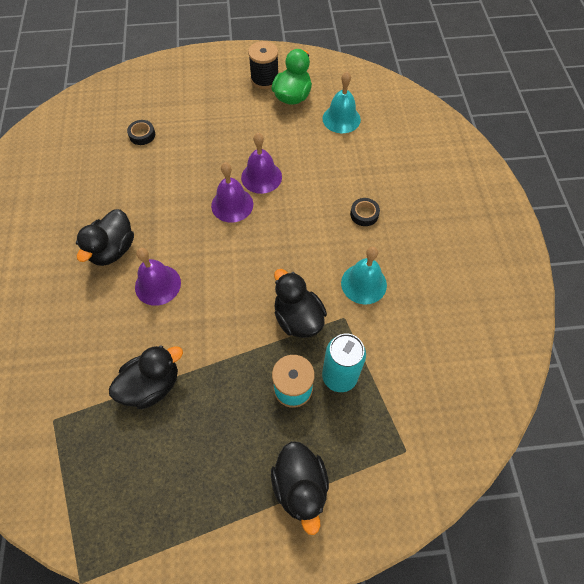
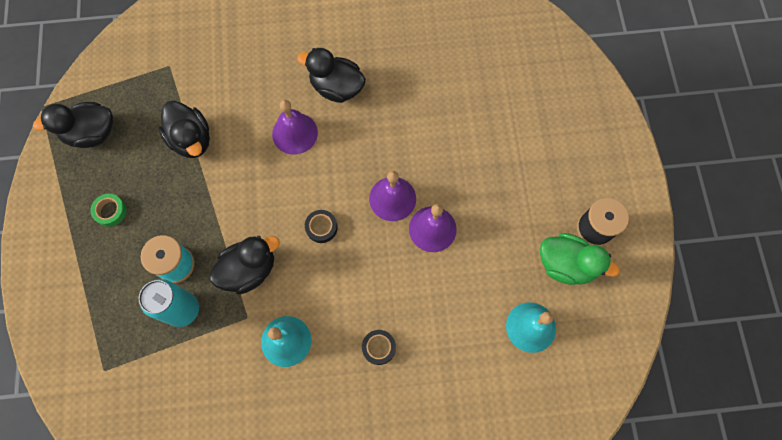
camera: 90 degrees right, 10 degrees up
(142, 135) = (490, 96): black tape -> black tape (321, 227)
(230, 467) = (110, 211): none -> green tape
(300, 486) = (86, 271): black duck -> black duck (92, 133)

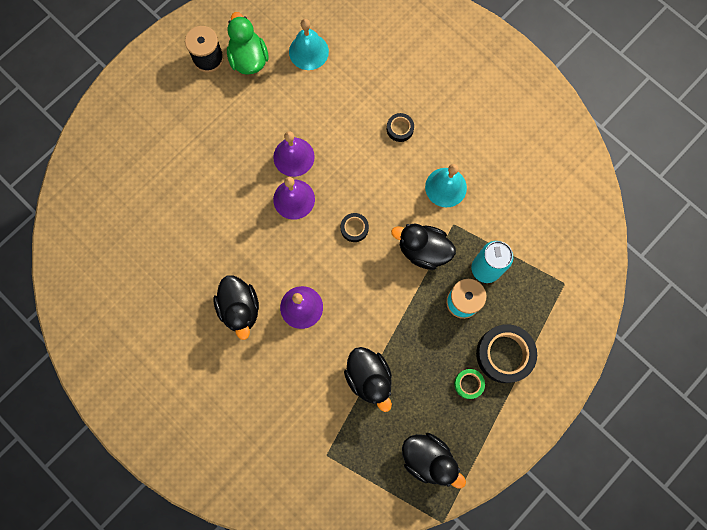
camera: 130 degrees left, 5 degrees up
(102, 261) = (504, 354): none -> black tape
(191, 139) = (369, 378): black duck -> black duck turned 135 degrees clockwise

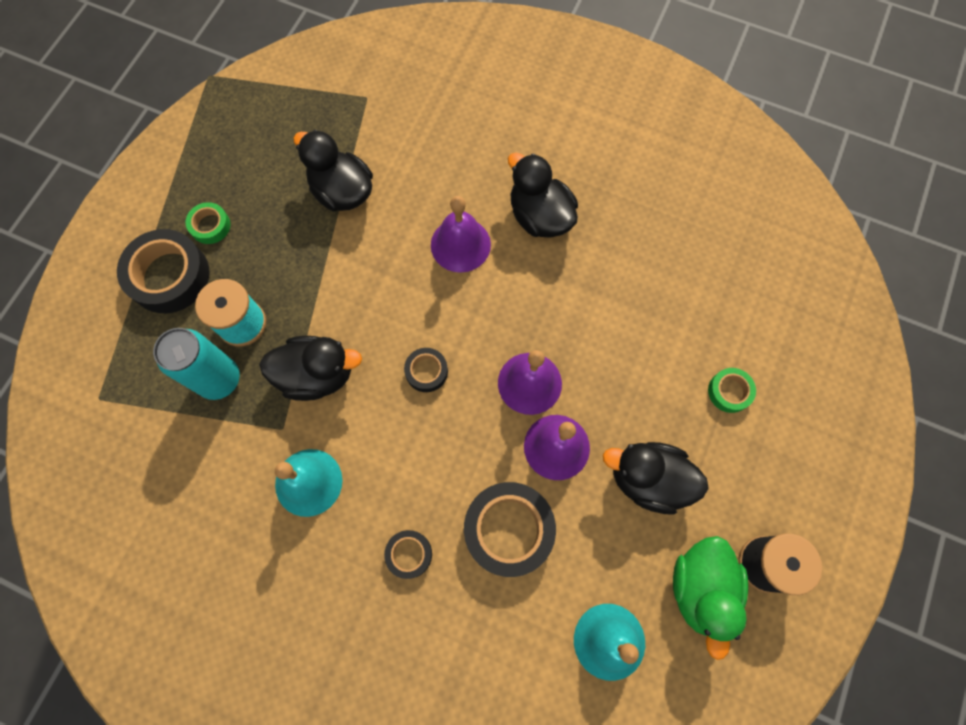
camera: 160 degrees right, 5 degrees down
(177, 152) = (729, 391): none -> green tape
(248, 59) = (700, 588): green duck -> green duck turned 45 degrees clockwise
(339, 122) = (508, 530): none -> black tape
(428, 459) = (242, 130): black duck -> black duck (648, 479)

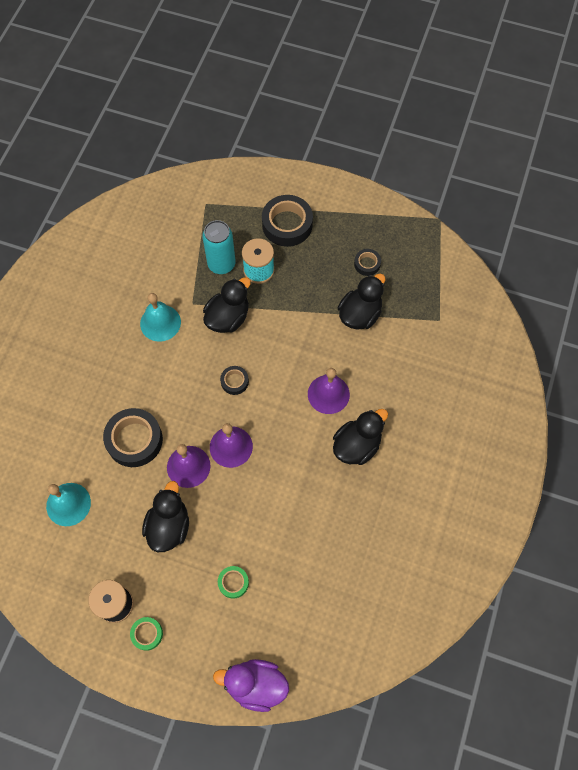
camera: 85 degrees right, 5 degrees down
(210, 226) = (324, 240): green tape -> green tape (147, 634)
(317, 375) = (228, 318): black duck -> black duck turned 135 degrees counterclockwise
(409, 554) = (119, 384): black tape -> black tape (367, 264)
(700, 588) = (100, 561): green duck -> none
(863, 371) = (255, 685): none -> purple duck

